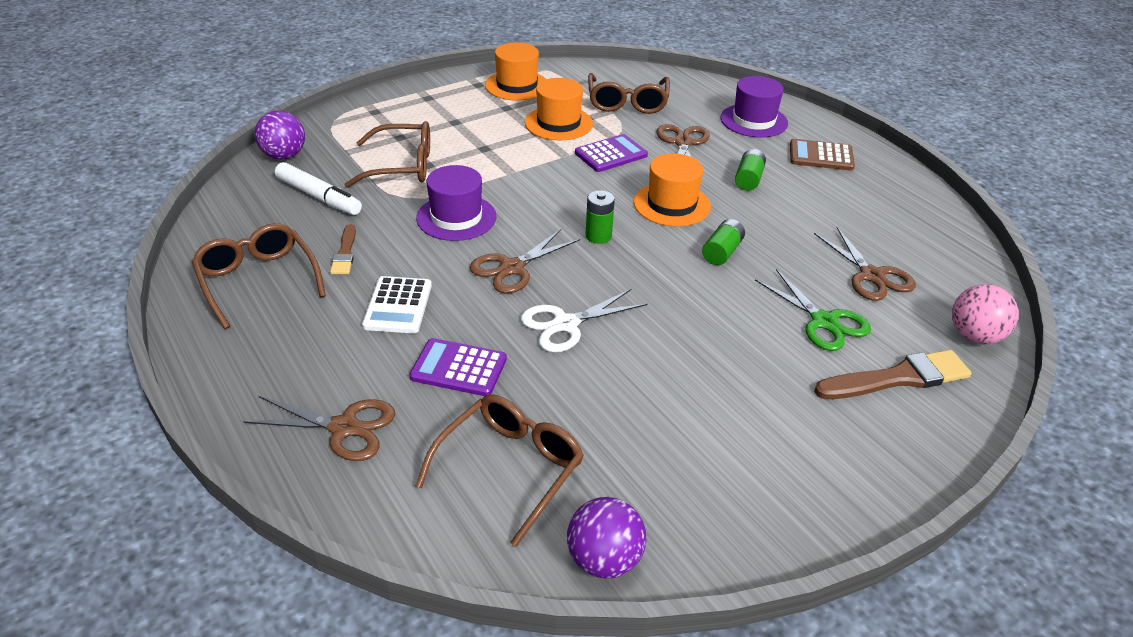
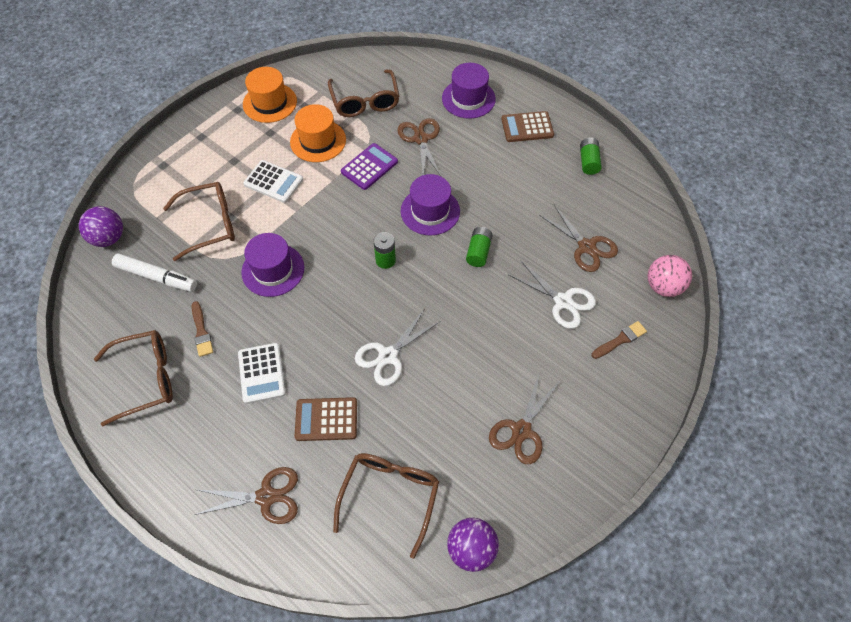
camera: 15 degrees left, 20 degrees up
(258, 280) = (146, 379): brown glasses -> brown glasses turned 120 degrees clockwise
(458, 368) = (326, 419): purple calculator -> brown calculator
(492, 146) = (273, 182): none -> white calculator
(512, 268) = (332, 311): brown scissors -> brown scissors (521, 431)
(672, 204) = (430, 211): orange hat -> purple hat
(748, 179) = (479, 168): green battery -> green battery (588, 162)
(824, 322) = (563, 302): green scissors -> white scissors
(898, 378) = (620, 340): brown brush -> brown brush, size x0.57

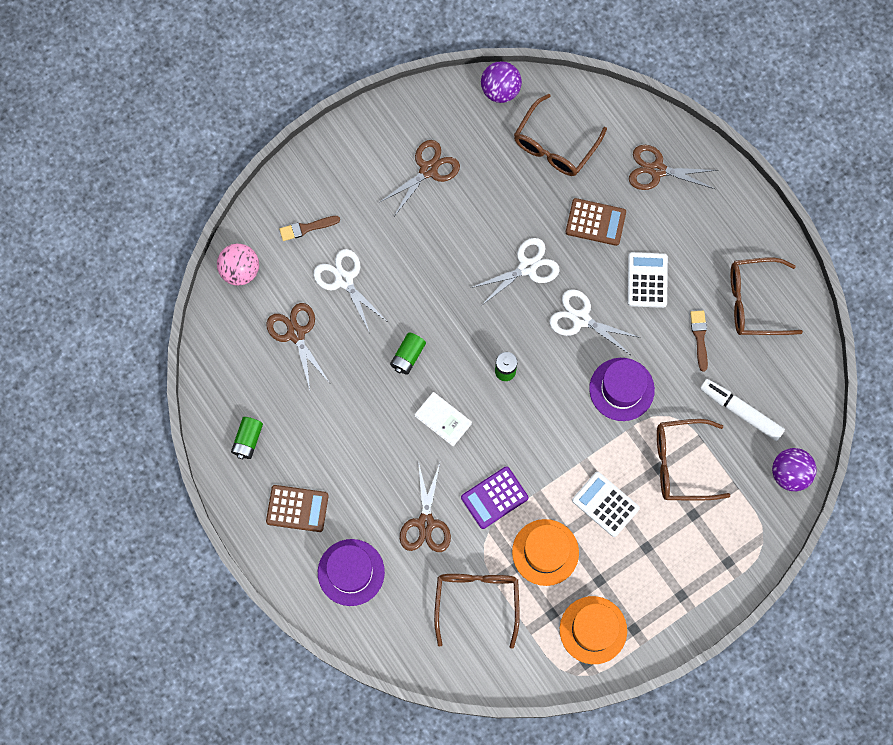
camera: 165 degrees left, 15 degrees up
(323, 321) = (580, 318): none -> white scissors
(430, 211) = (443, 420): purple hat -> white book

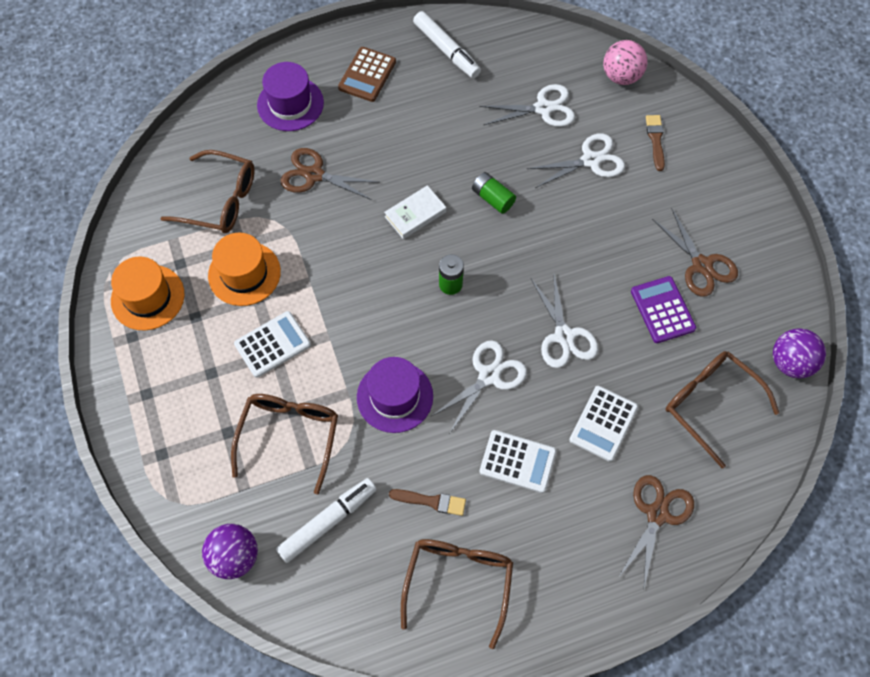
camera: 105 degrees right, 10 degrees down
(248, 440) = (446, 50): green battery -> white marker
(296, 333) = (543, 108): brown scissors -> white scissors
(494, 497) = (318, 241): purple calculator -> purple calculator (662, 310)
(595, 222) = (603, 423): brown calculator -> white calculator

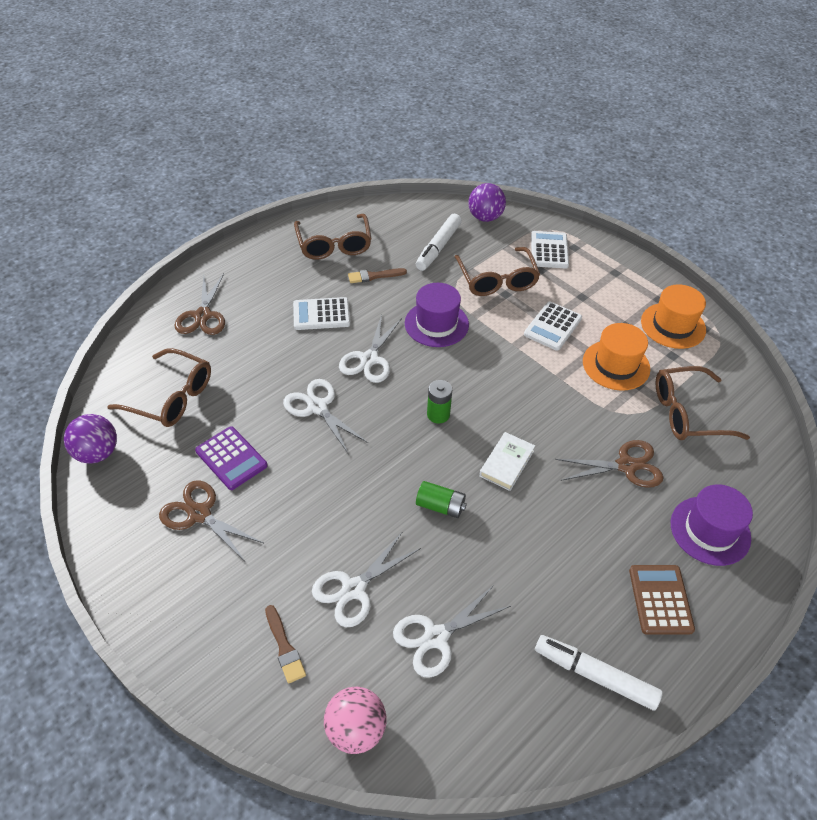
camera: 155 degrees right, 15 degrees down
(603, 423) = (261, 357): white calculator -> white calculator (549, 250)

